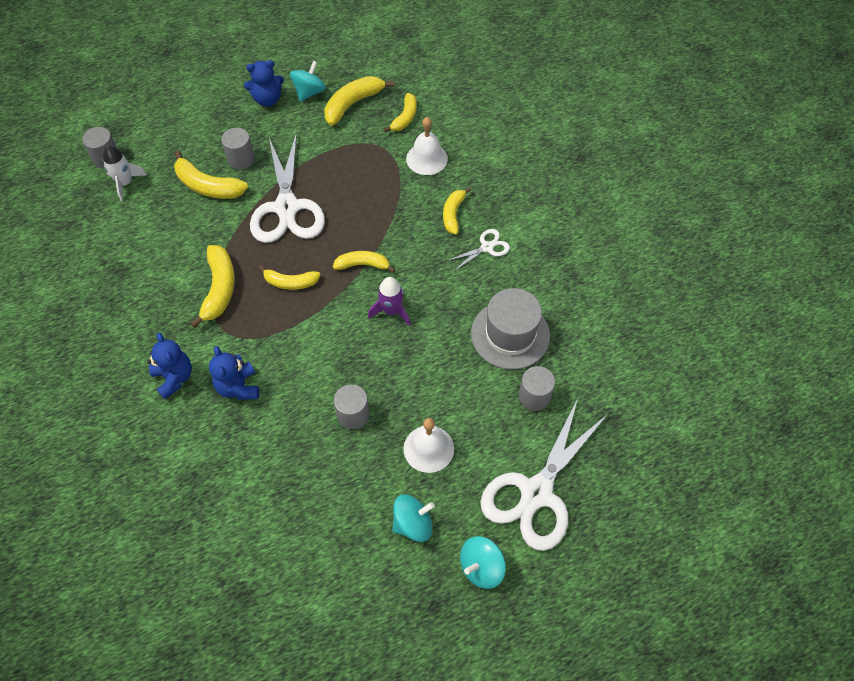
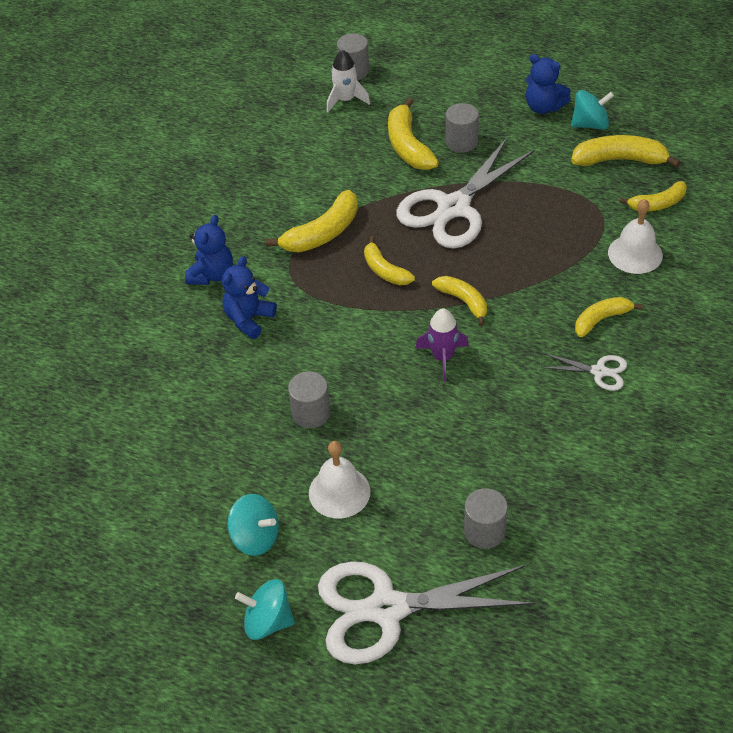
camera: 50 degrees right, 10 degrees down
(510, 334) = (527, 462): grey hat -> none

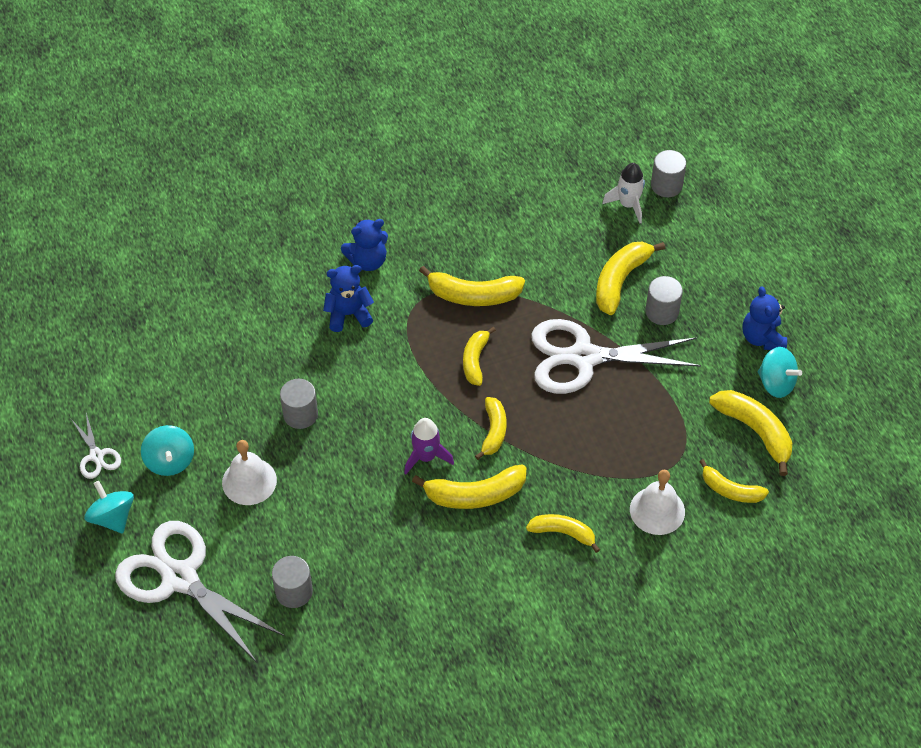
camera: 45 degrees right, 5 degrees up
(511, 350) = (475, 495): none -> yellow banana
(599, 371) = (508, 566): white scissors -> white scissors (96, 456)

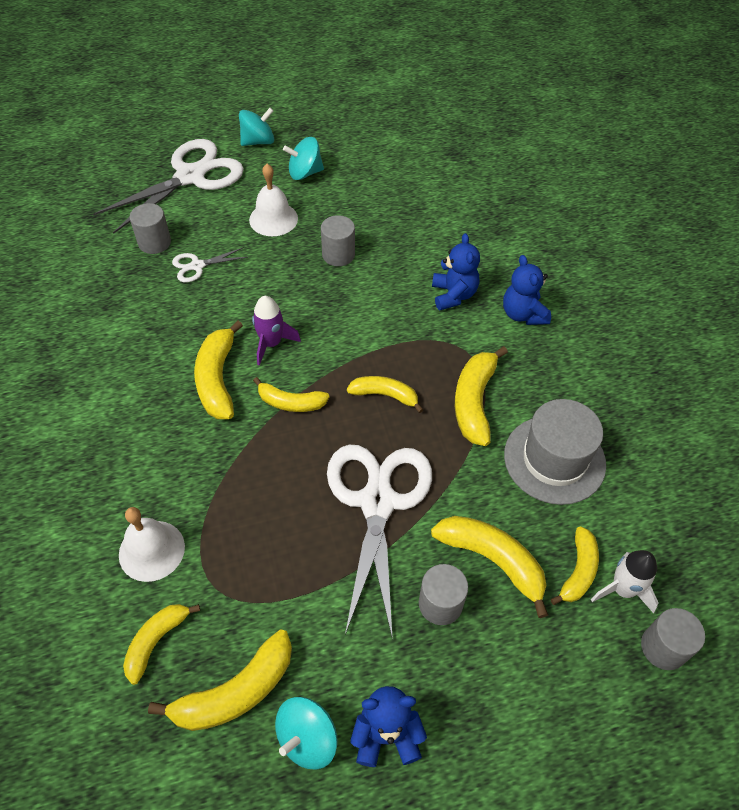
camera: 95 degrees right, 0 degrees up
(96, 456) = (318, 133): white scissors -> white scissors (197, 266)
(523, 241) = (554, 459): none -> grey hat
(563, 533) = (150, 451): yellow banana -> yellow banana (578, 571)

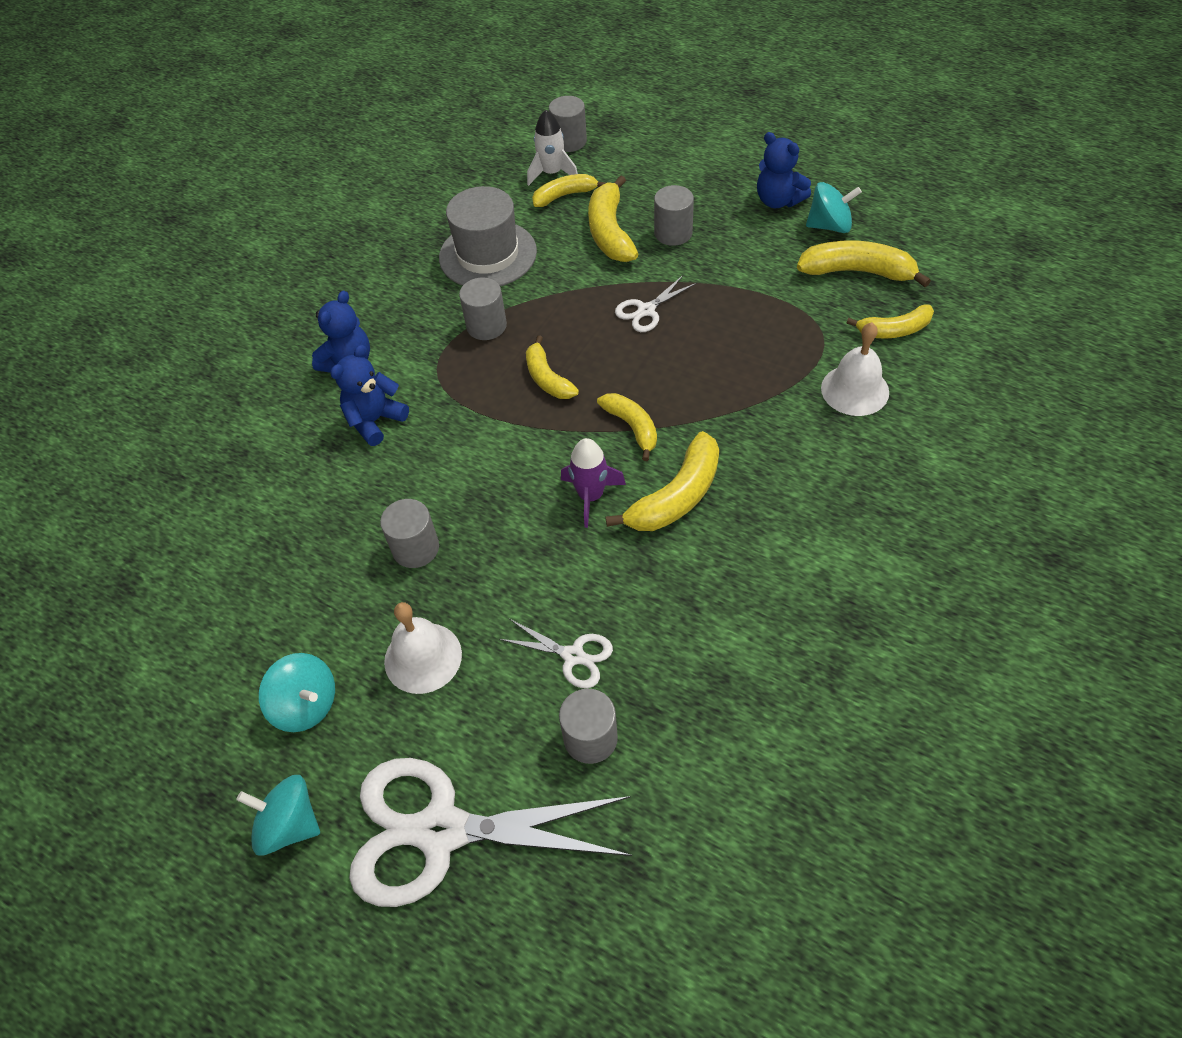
camera: 130 degrees left, 0 degrees up
(377, 502) = (646, 310): white scissors -> white scissors, size x0.45
(474, 401) = (486, 326): yellow banana -> grey cylinder

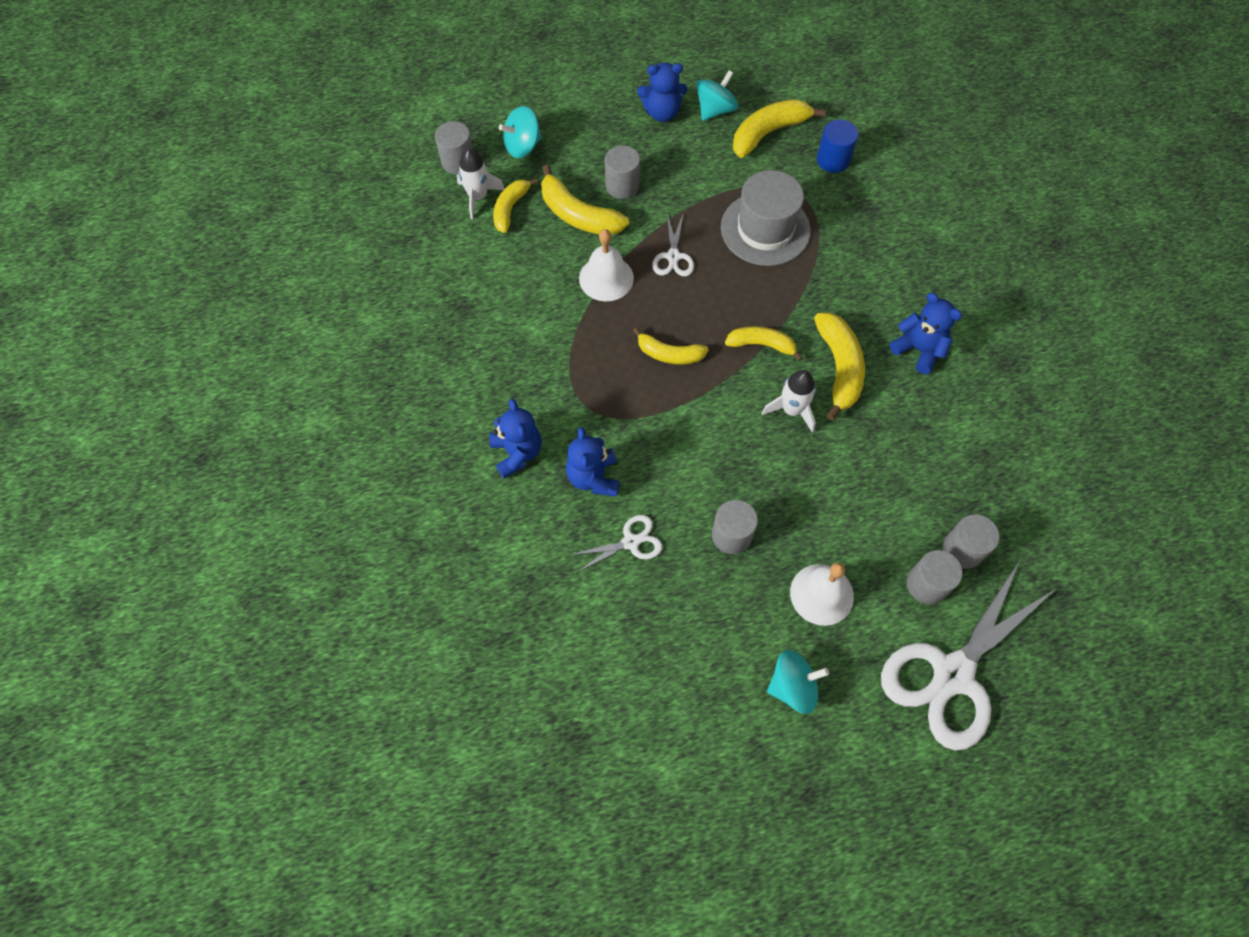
camera: 50 degrees left, 10 degrees up
(289, 824) = (873, 757): turquoise spinning top -> turquoise spinning top (522, 146)
(486, 326) = (581, 349): grey cylinder -> grey cylinder (926, 584)
(488, 254) = (512, 295): grey hat -> grey hat (765, 229)
(573, 656) = (899, 513): white scissors -> white scissors (631, 542)
(591, 496) = (792, 410): purple rocket -> white rocket
(773, 539) = (918, 349): none -> blue teddy bear
(855, 390) = (855, 217): white bell -> white bell (606, 278)
(894, 330) = (833, 160): yellow banana -> blue cylinder

